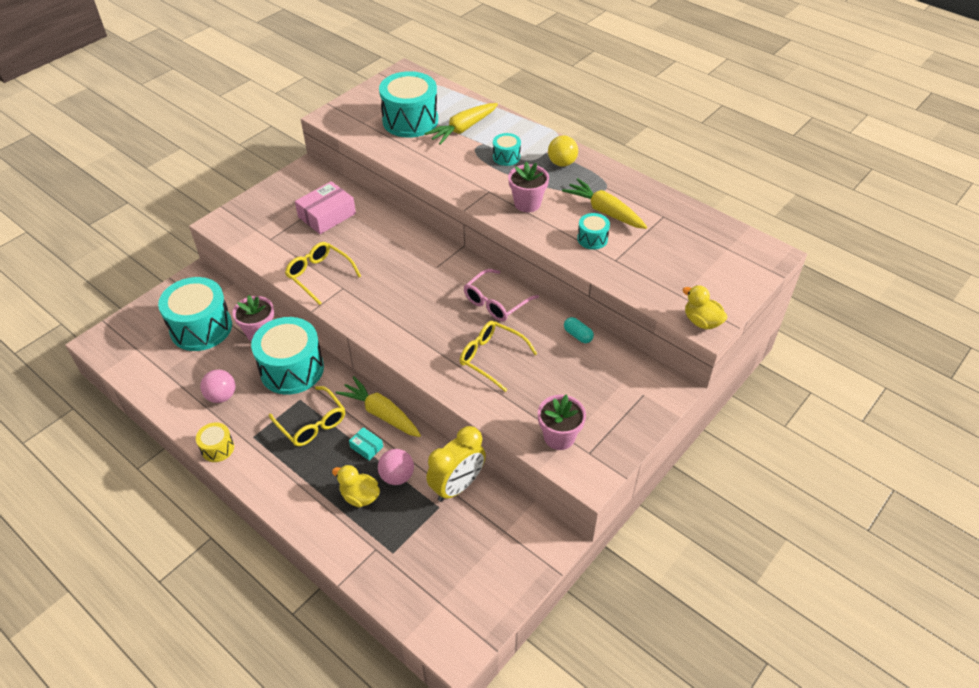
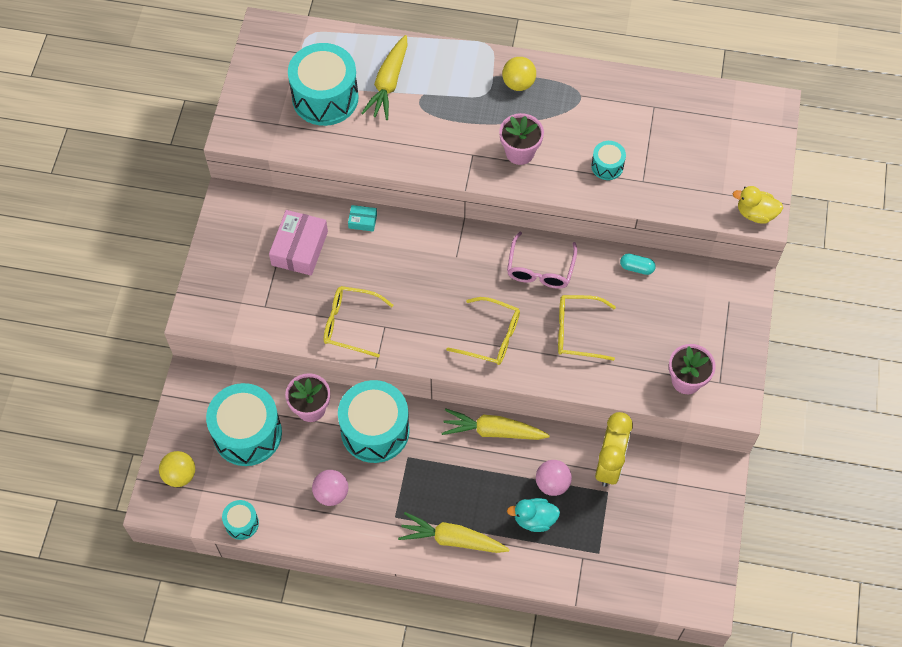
camera: 30 degrees left, 15 degrees up
(131, 332) = (180, 475): none -> yellow ball
(217, 448) = (372, 545): yellow drum -> none
(312, 423) = (438, 475): yellow glasses -> yellow glasses (491, 337)
(360, 496) = (534, 519): yellow duck -> turquoise duck
(366, 447) = (505, 470): turquoise box -> turquoise box (362, 221)
(506, 157) = (459, 101): turquoise drum -> turquoise drum (242, 523)
(604, 211) = (597, 127): yellow carrot -> yellow carrot (452, 539)

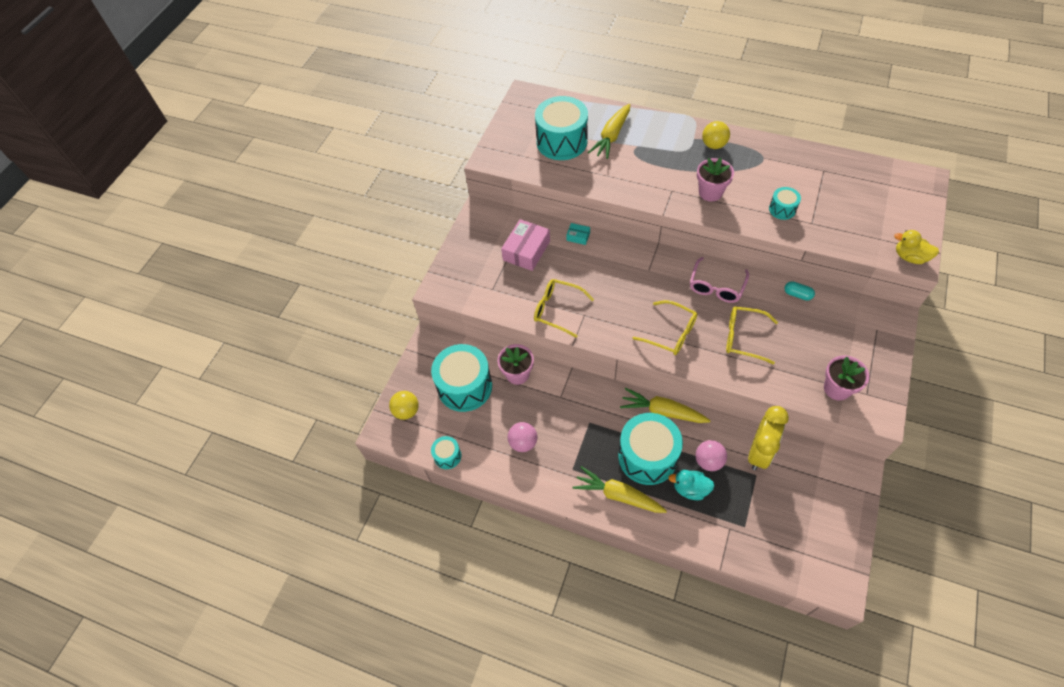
camera: 15 degrees right, 5 degrees down
(375, 430) = (566, 398): turquoise drum -> turquoise drum (647, 456)

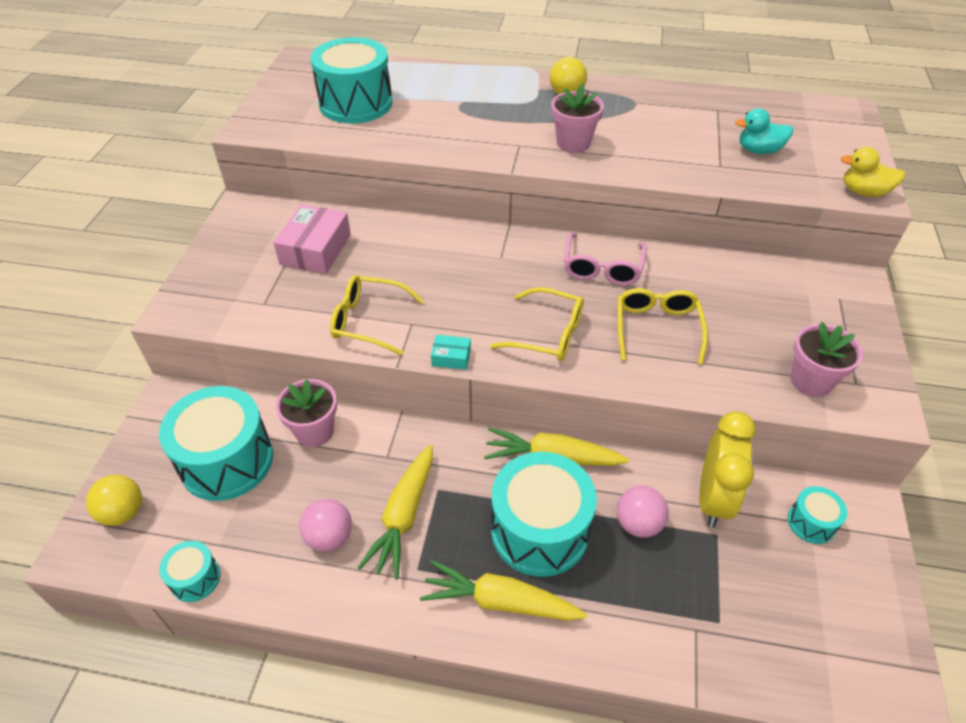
camera: 15 degrees left, 10 degrees down
(578, 236) = (392, 226): turquoise box -> turquoise box (451, 357)
(611, 136) = (425, 94): yellow carrot -> yellow carrot (404, 516)
(690, 489) = (618, 572): turquoise duck -> turquoise duck (759, 150)
(743, 338) = (657, 328): yellow glasses -> yellow glasses turned 90 degrees clockwise
(782, 209) = (676, 154): turquoise drum -> turquoise drum (811, 523)
(797, 294) = (718, 267): turquoise capsule -> none

